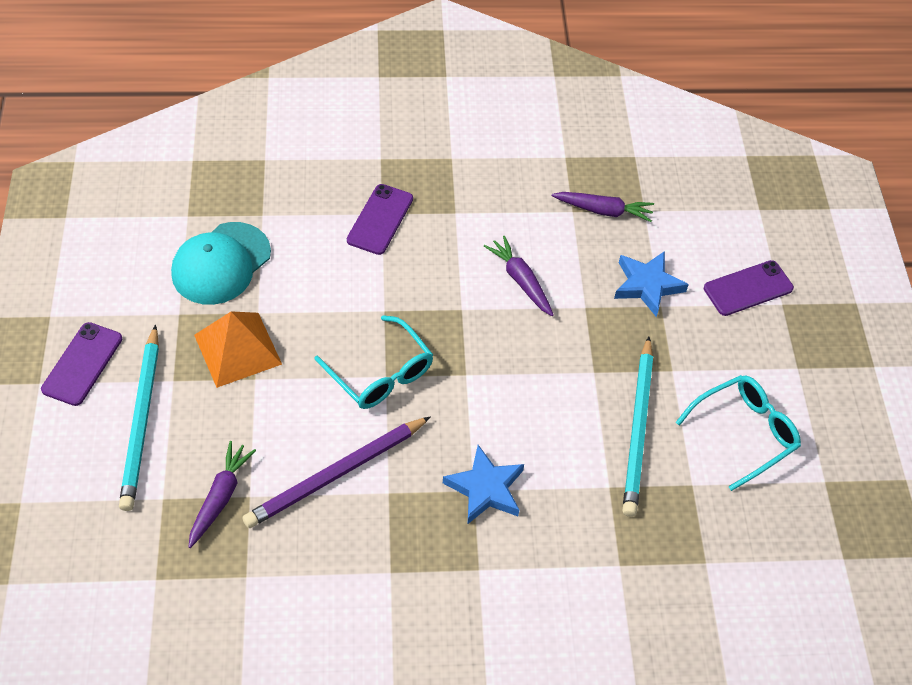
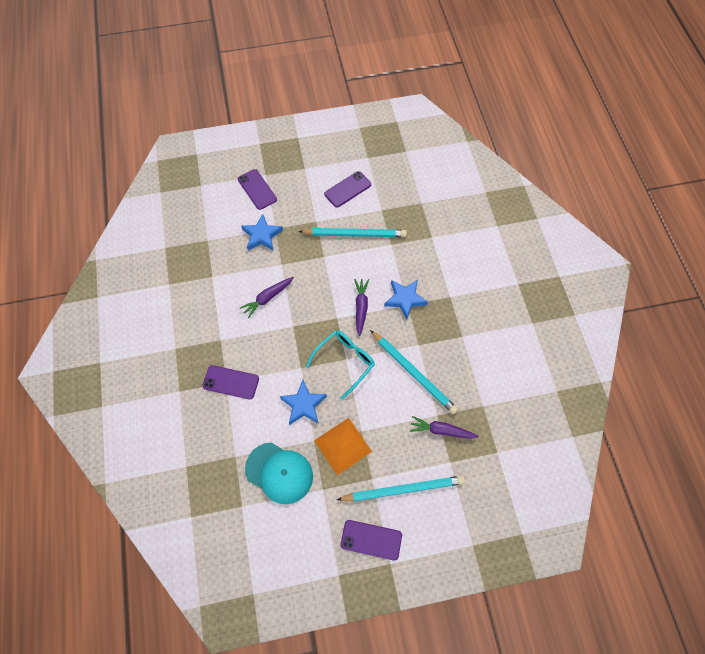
camera: 95 degrees left, 10 degrees up
(319, 307) = (303, 404): none -> blue star
(336, 474) = (413, 373): purple pencil -> turquoise pencil
(603, 211) = (210, 260): purple carrot -> purple carrot (361, 307)
(744, 433) = (347, 189): turquoise glasses -> purple phone

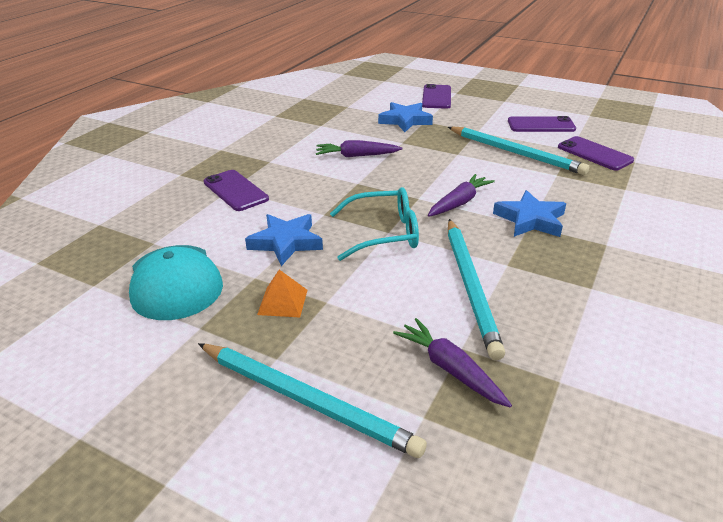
camera: 40 degrees right, 30 degrees down
(343, 446) = (282, 302): orange pyramid -> orange pyramid, size x0.56
(371, 540) = (180, 429): purple phone -> purple phone (594, 154)

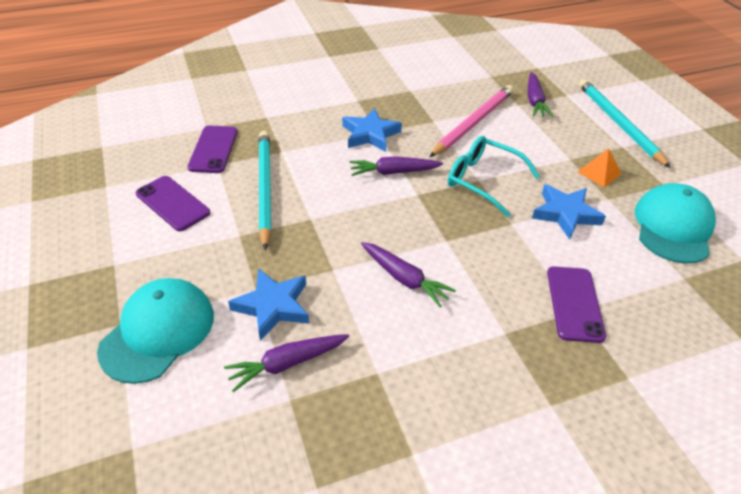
camera: 140 degrees left, 10 degrees up
(365, 112) = (287, 363): none -> purple carrot
(436, 97) = (158, 331): purple phone -> turquoise cap
(470, 286) = (473, 123): turquoise pencil -> pink pencil

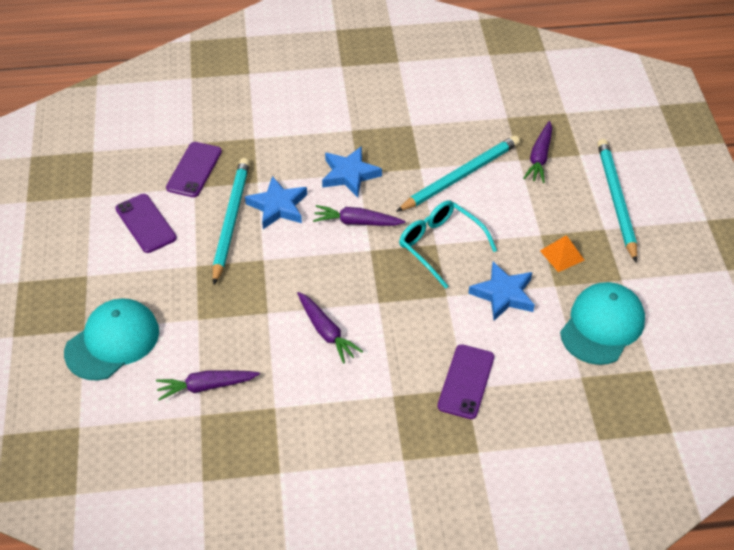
camera: 15 degrees right, 5 degrees up
(273, 306) = (208, 336): blue star -> blue star (278, 206)
(473, 123) = (460, 176): pink pencil -> turquoise pencil

